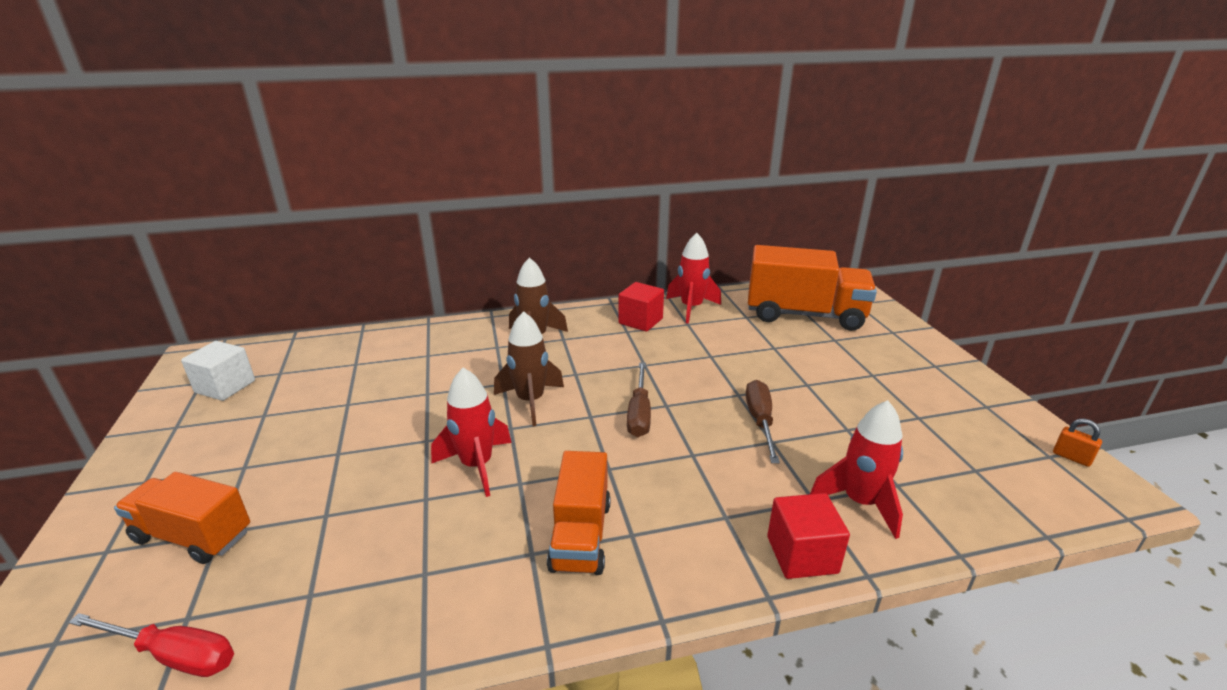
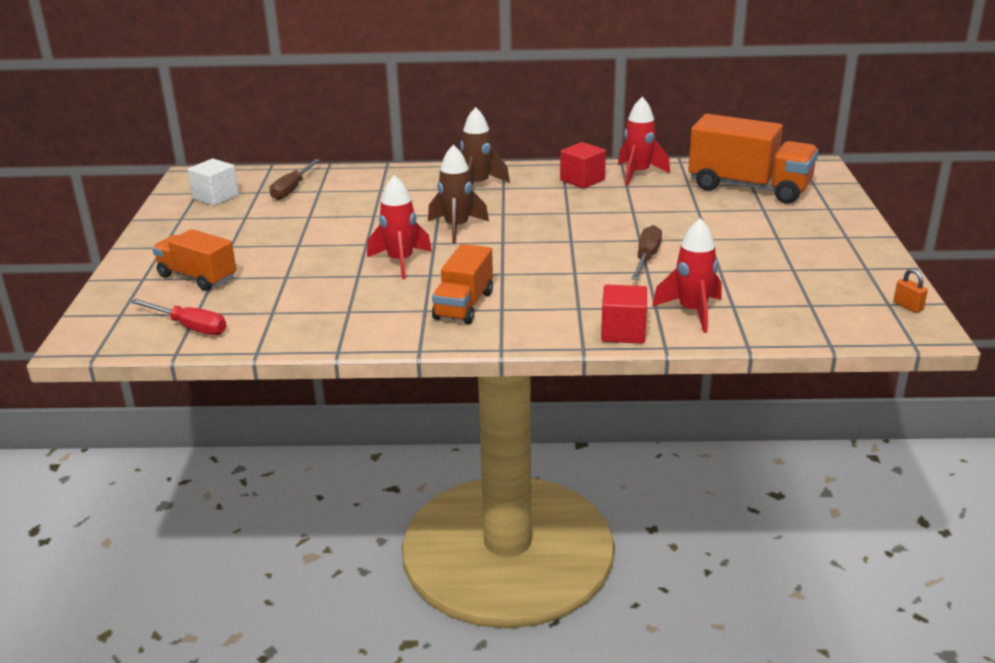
camera: 15 degrees right, 0 degrees up
(639, 413) = (544, 244): brown screwdriver -> brown screwdriver (292, 189)

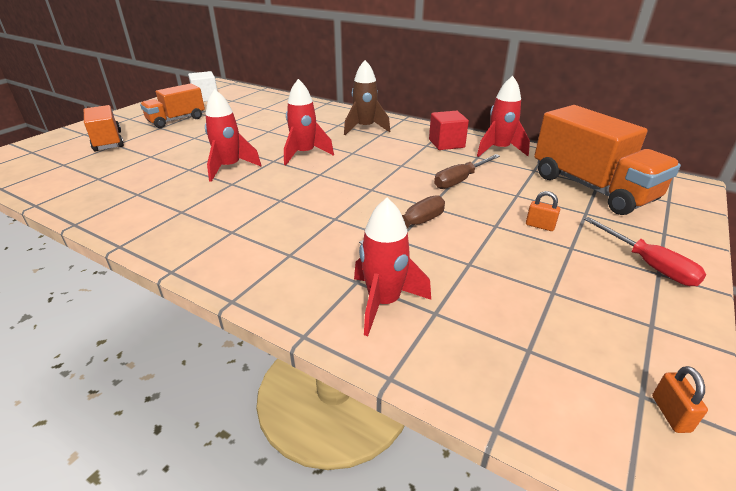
camera: 30 degrees right, 5 degrees up
(190, 327) = (42, 172): red screwdriver -> red screwdriver (648, 264)
(292, 189) = (251, 103): brown screwdriver -> brown screwdriver (460, 180)
(457, 228) = (304, 154): brown rocket -> red rocket
(464, 305) = (211, 218): orange truck -> orange truck (176, 120)
(623, 332) = (289, 298): red cube -> none
(740, 229) = (540, 226): none -> orange padlock

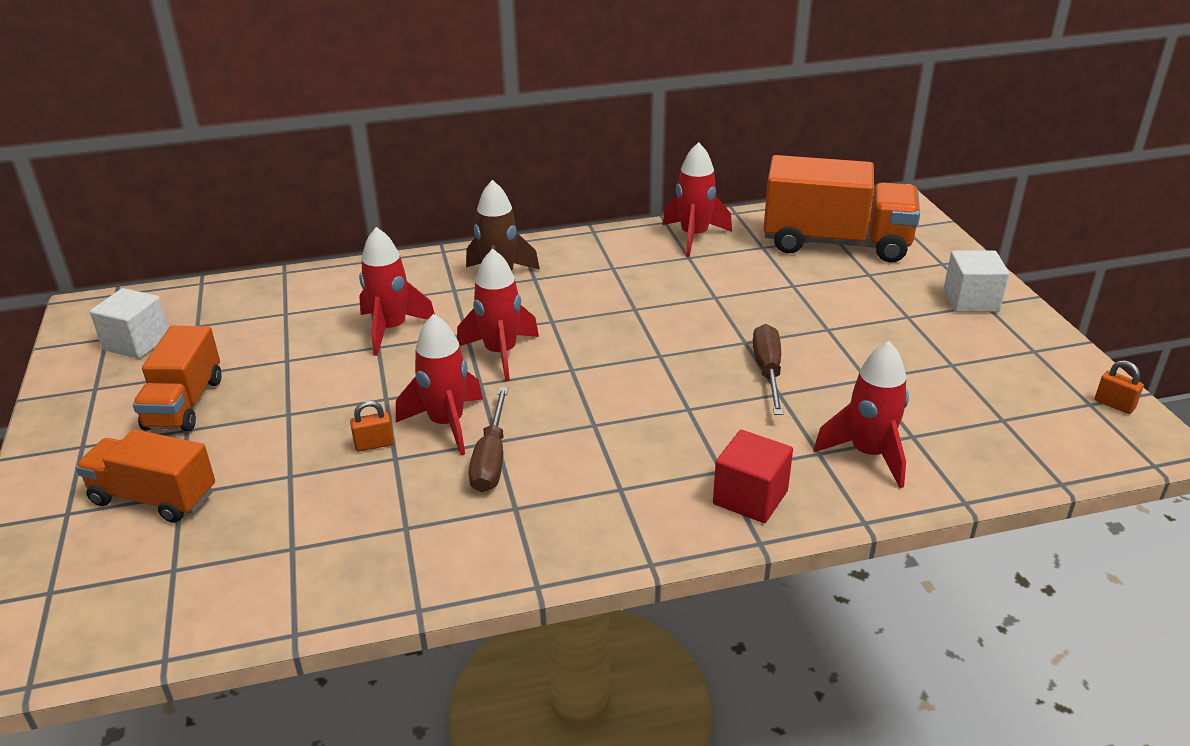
camera: 45 degrees left, 0 degrees up
(285, 128) = (391, 329): none -> red rocket
(446, 143) = (630, 254): red cube -> red cube (750, 497)
(460, 180) = (721, 295): brown screwdriver -> brown screwdriver (491, 459)
(540, 226) = (858, 308): orange padlock -> orange padlock (374, 444)
(648, 264) = (971, 300): red screwdriver -> white cube

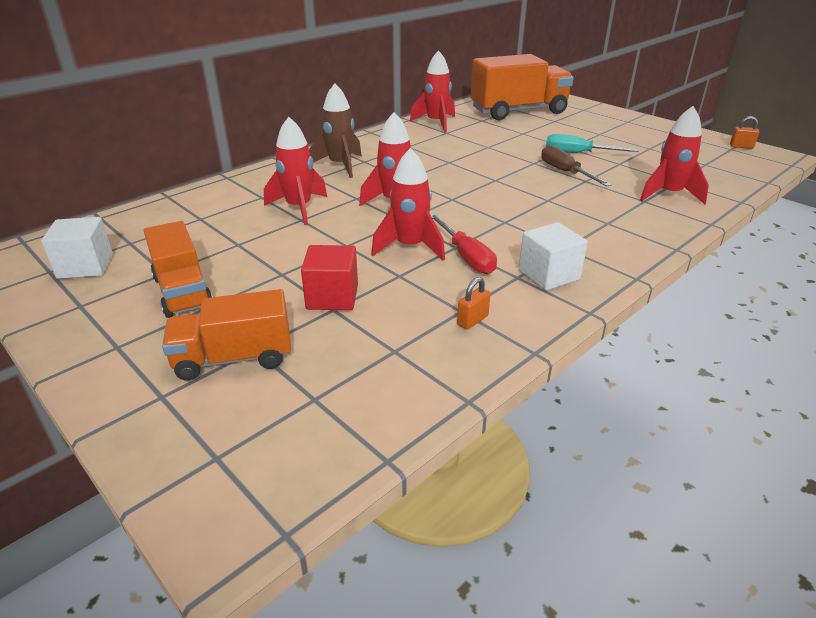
camera: 30 degrees left, 0 degrees up
(374, 444) = (374, 272): orange padlock -> orange padlock (472, 320)
(491, 459) = (466, 256): brown screwdriver -> red screwdriver
(750, 497) = (641, 230): red cube -> red cube (332, 297)
(827, 344) = (578, 153): none -> turquoise screwdriver
(971, 300) = (619, 121): white cube -> white cube (549, 275)

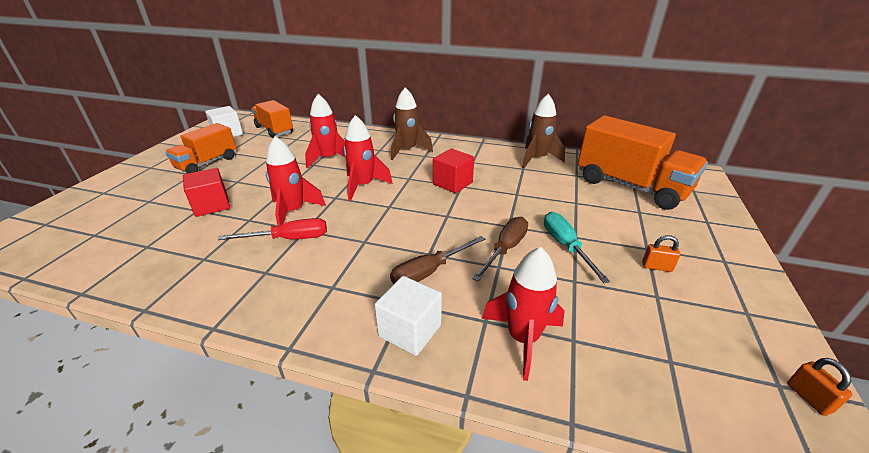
camera: 60 degrees right, 0 degrees up
(234, 358) = (138, 198): orange truck -> orange truck (274, 130)
(436, 123) = (537, 159): red rocket -> brown rocket
(440, 164) = (452, 183): none -> red cube
(466, 256) = (289, 239): red screwdriver -> red screwdriver turned 135 degrees counterclockwise
(472, 320) = (189, 267): orange padlock -> orange padlock (656, 267)
(549, 275) = (274, 288): white cube -> white cube (410, 330)
(574, 205) = (429, 272): none -> brown screwdriver

